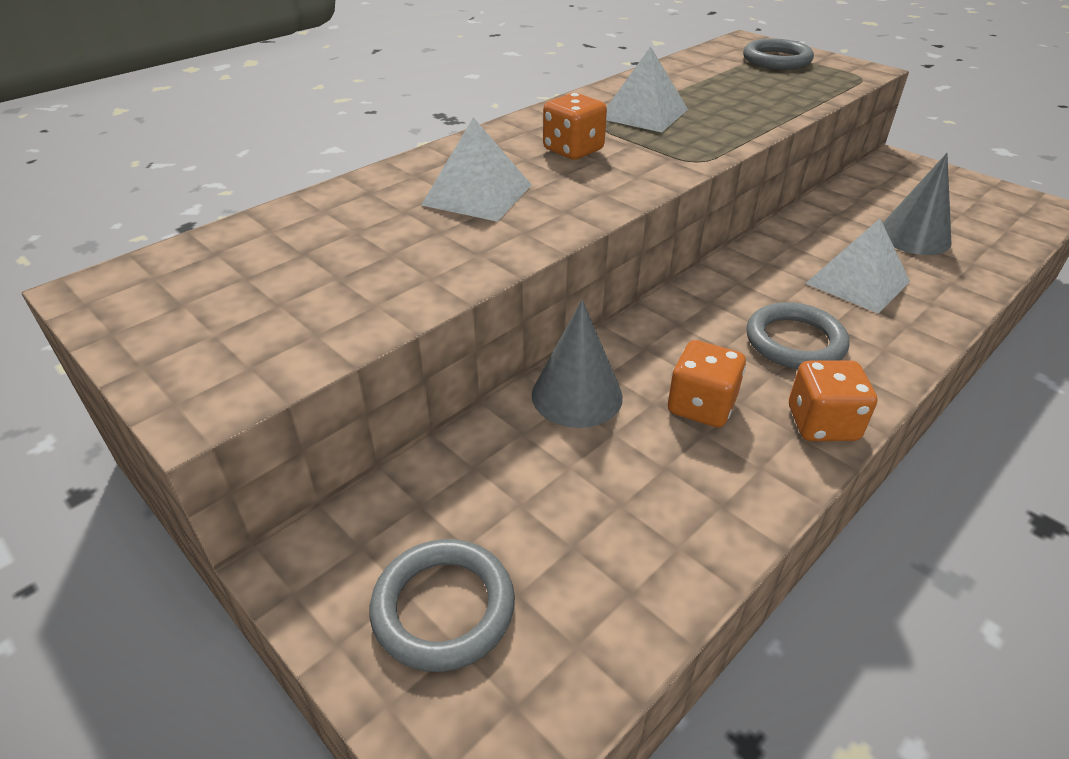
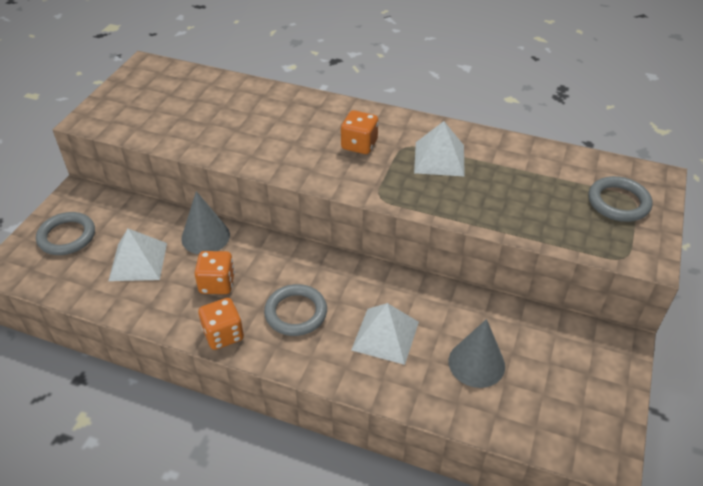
camera: 65 degrees right, 5 degrees up
(477, 195) = (280, 129): white pyramid -> white pyramid (138, 261)

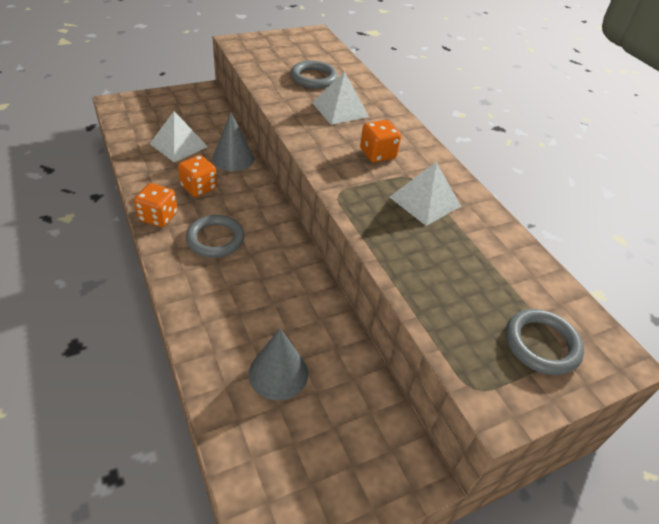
camera: 40 degrees right, 0 degrees up
(67, 236) = (166, 108): grey ring -> grey ring (313, 78)
(385, 335) = (246, 299): white pyramid -> white pyramid (340, 109)

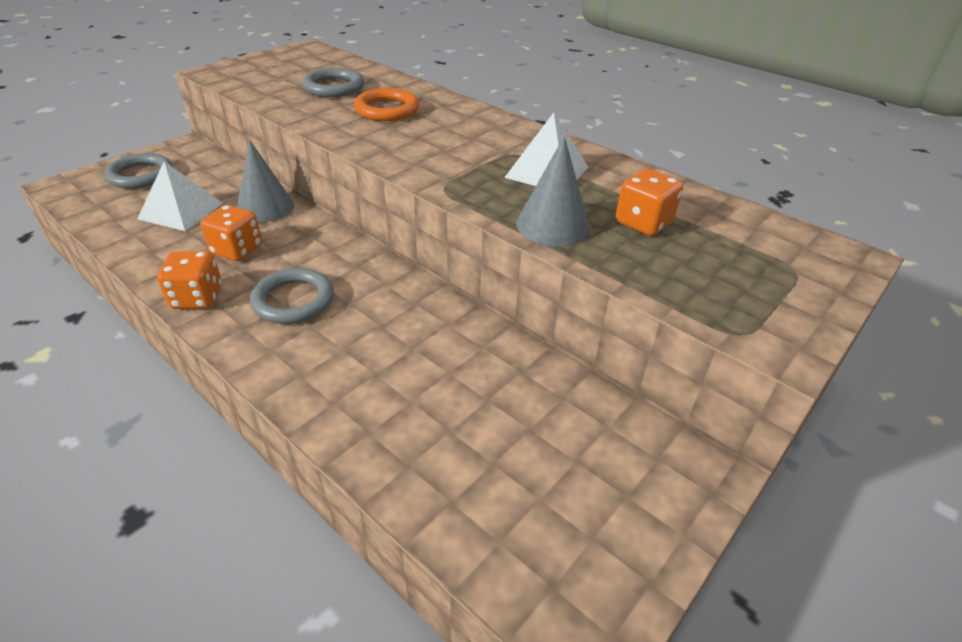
camera: 20 degrees left, 5 degrees down
(278, 373) = (470, 425): grey cone -> grey cone (552, 225)
(340, 109) = (387, 110): white pyramid -> orange ring
(377, 154) = (461, 141): orange dice -> orange dice (643, 223)
(541, 344) = (769, 269): grey ring -> grey ring (141, 175)

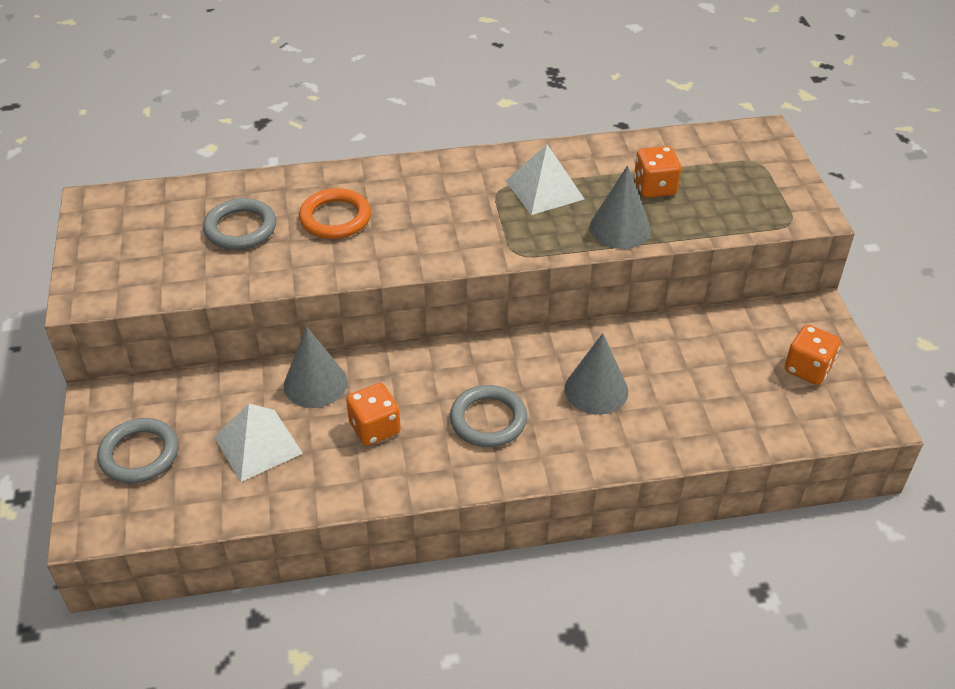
camera: 50 degrees left, 5 degrees up
(197, 298) = (429, 477): orange dice -> orange dice (808, 368)
(391, 347) = (596, 390): none -> grey cone

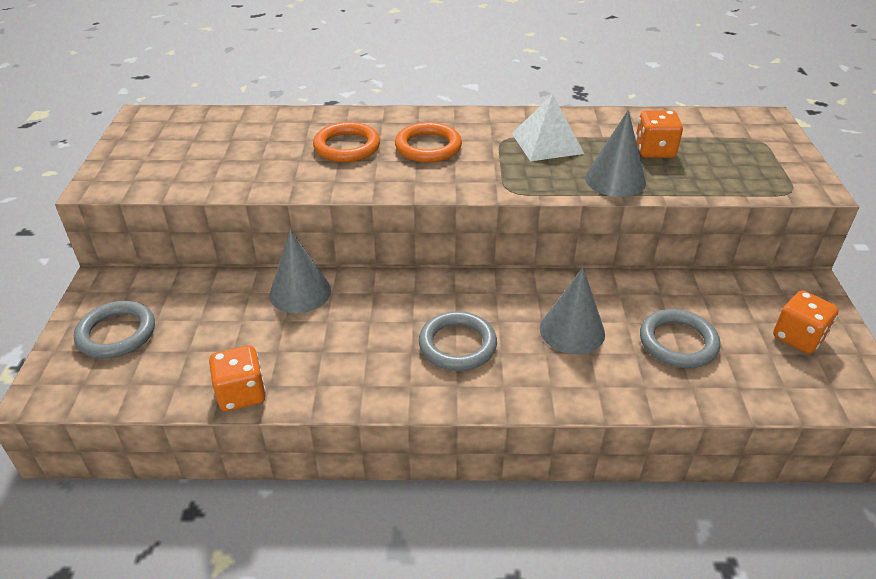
camera: 10 degrees right, 5 degrees down
(240, 228) = (259, 146): grey ring -> grey ring (678, 342)
(258, 445) = (228, 339): white pyramid -> none
(375, 428) = (344, 338): orange dice -> orange dice (241, 394)
(421, 208) = (428, 147): none -> orange ring

